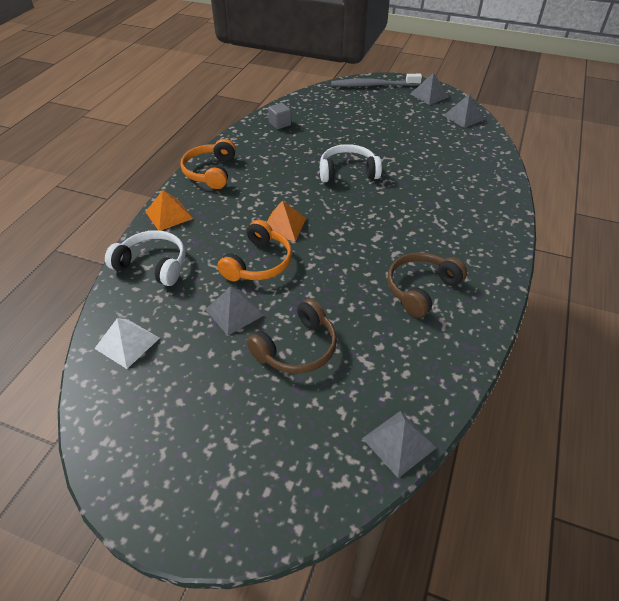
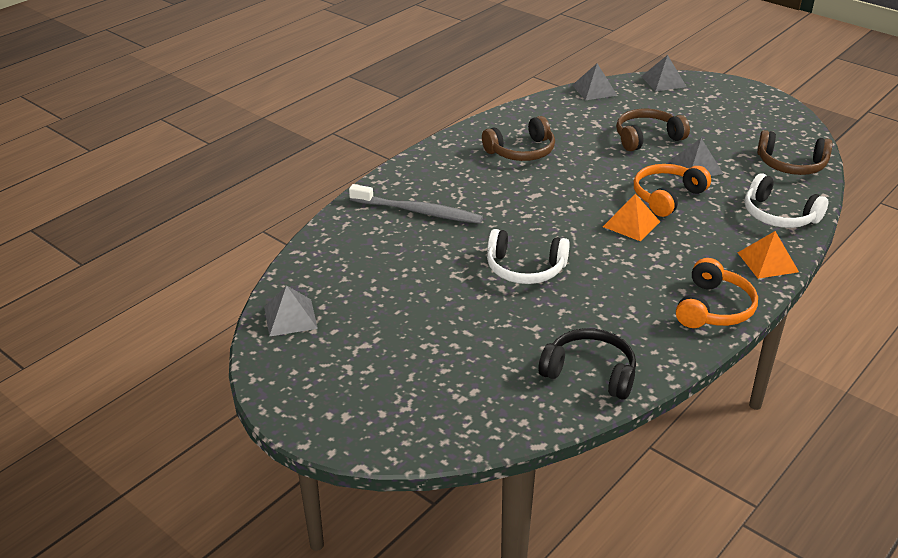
camera: 160 degrees left, 10 degrees down
(127, 343) = (791, 165): white pyramid -> brown headphones
(280, 124) = (590, 372): grey cube -> black headphones
(373, 85) = (376, 428): grey toothbrush -> grey toothbrush (419, 212)
(429, 95) = (297, 376): grey pyramid -> grey pyramid (663, 81)

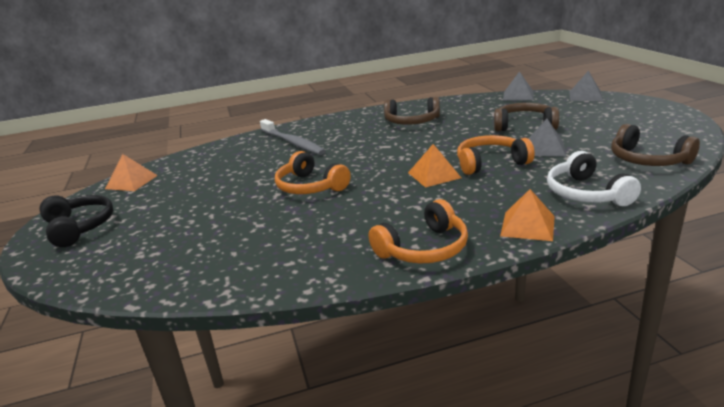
camera: 35 degrees right, 10 degrees down
(290, 317) = (131, 182): grey pyramid -> orange pyramid
(525, 269) = (310, 187): white headphones -> orange headphones
(590, 372) = (250, 266): black headphones -> black headphones (79, 227)

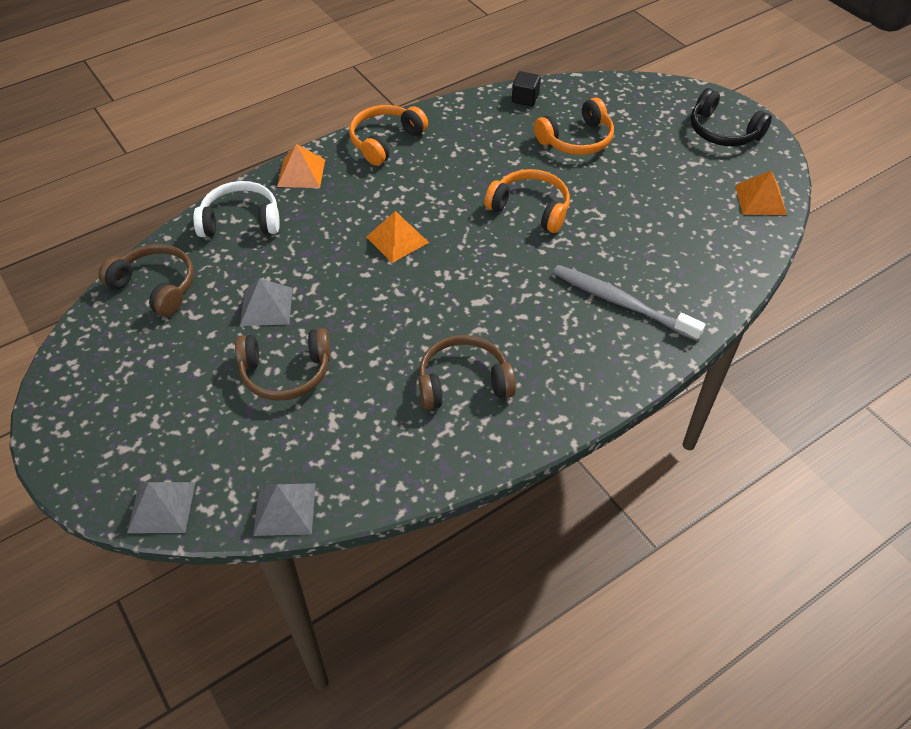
camera: 160 degrees right, 25 degrees up
(227, 280) = (525, 98): none -> black cube
(490, 163) = (334, 268): orange headphones -> orange headphones (577, 140)
(586, 193) = (241, 220): white headphones -> white headphones turned 60 degrees counterclockwise

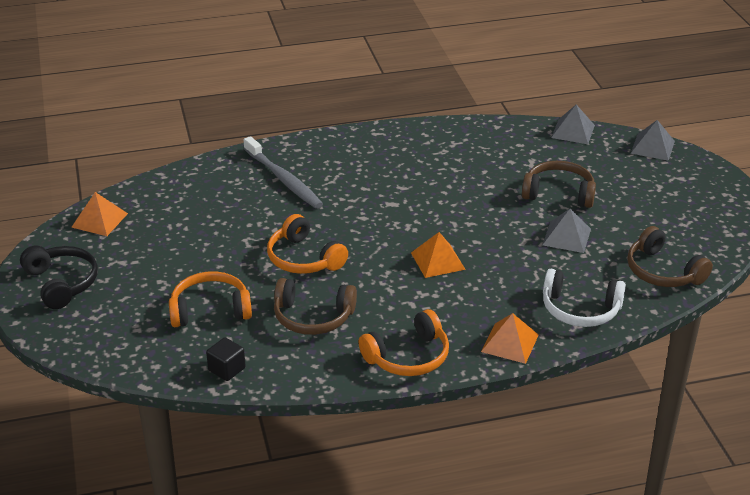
camera: 160 degrees left, 15 degrees down
(463, 382) = (431, 162): brown headphones -> brown headphones (313, 317)

